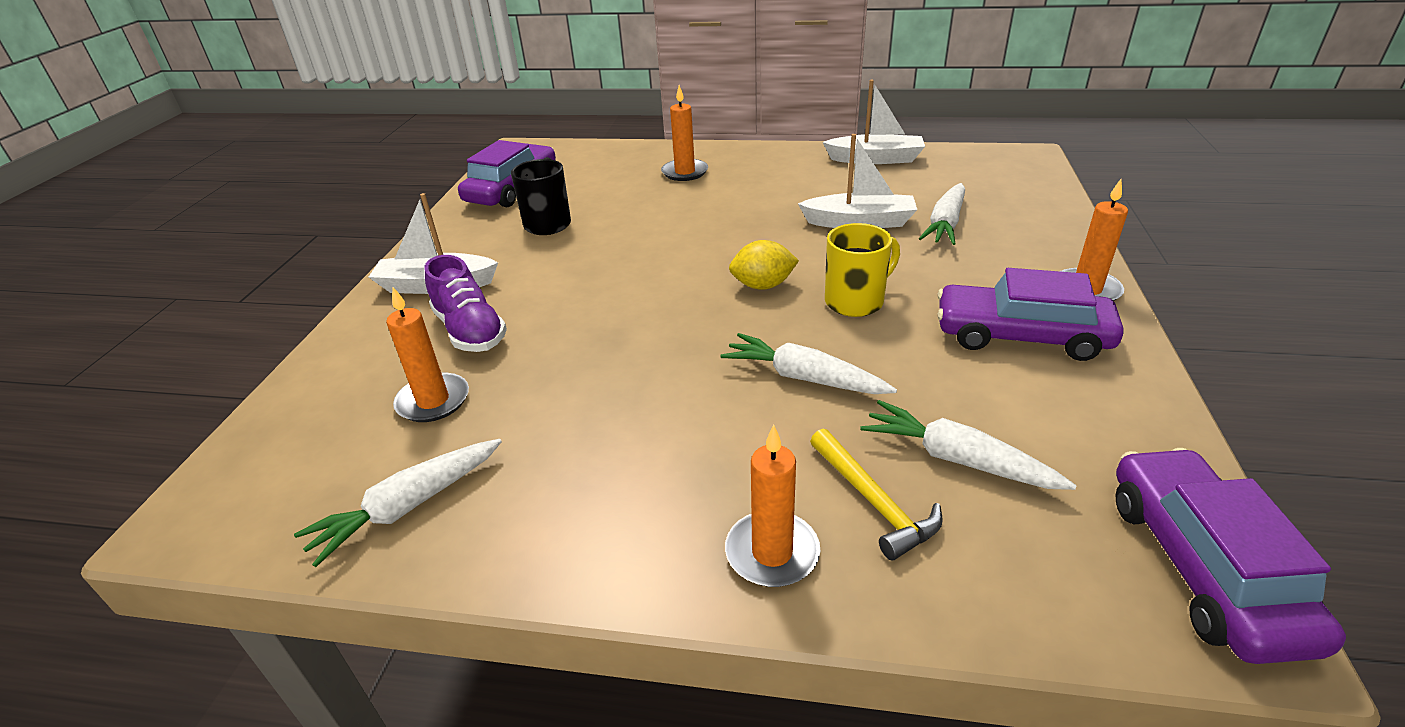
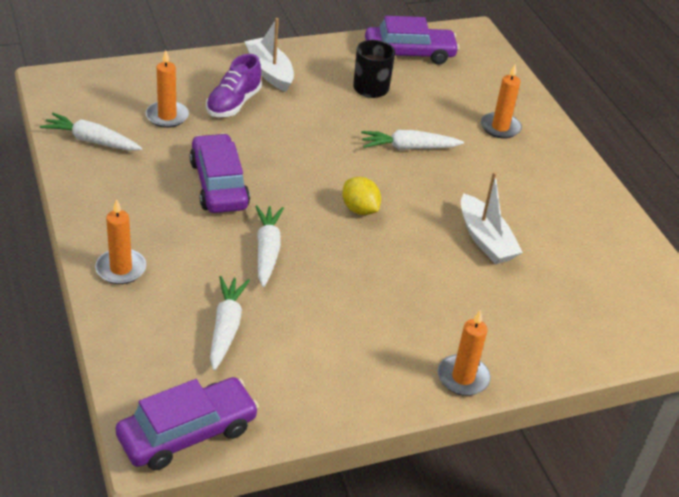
camera: 55 degrees right, 5 degrees up
(856, 301) = (368, 258): yellow mug -> none
(874, 502) = (174, 299): yellow hammer -> none
(875, 159) = (611, 229): white boat -> none
(945, 224) = (518, 288): white carrot -> white carrot (409, 148)
(1021, 336) = (375, 345): purple car -> purple car (219, 184)

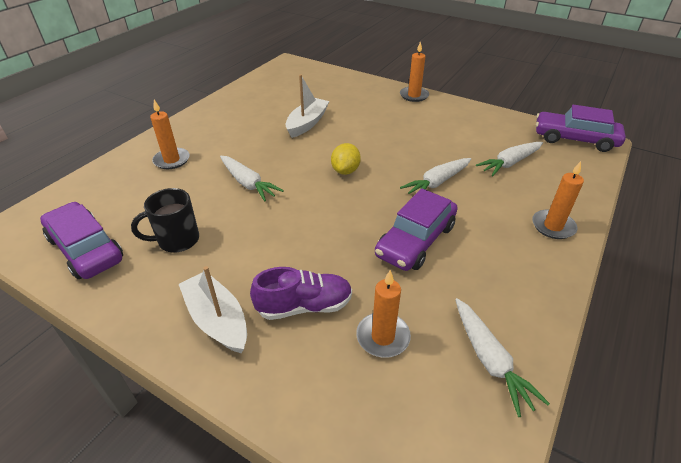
camera: 125 degrees left, 0 degrees up
(269, 71) = (217, 320): white boat -> white boat turned 120 degrees clockwise

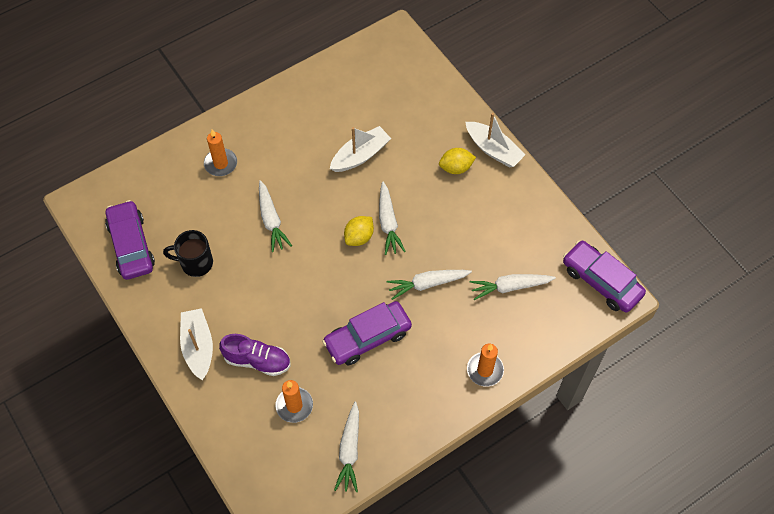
camera: 25 degrees right, 20 degrees up
(365, 154) = (388, 223): none -> white carrot
(394, 111) = (456, 168): none -> yellow lemon
(414, 95) = (493, 150): orange candle -> white boat

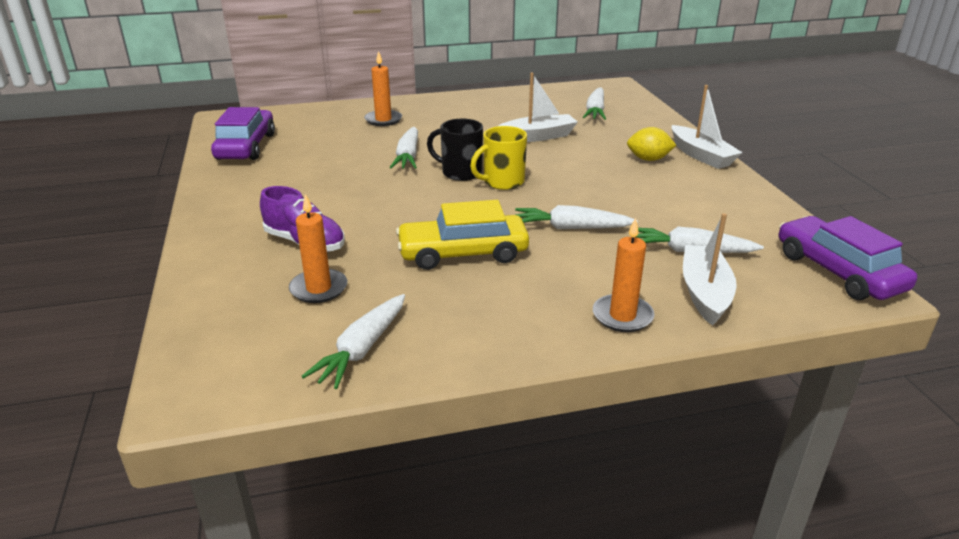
camera: 20 degrees right, 30 degrees down
(195, 263) = (300, 167): black mug -> black mug (460, 173)
(198, 347) = (245, 219): white boat -> white boat (705, 293)
(359, 237) = (502, 182): yellow lemon -> yellow mug
(367, 337) = (463, 253): purple car -> yellow car
(388, 223) = (544, 179): white carrot -> white carrot (595, 111)

